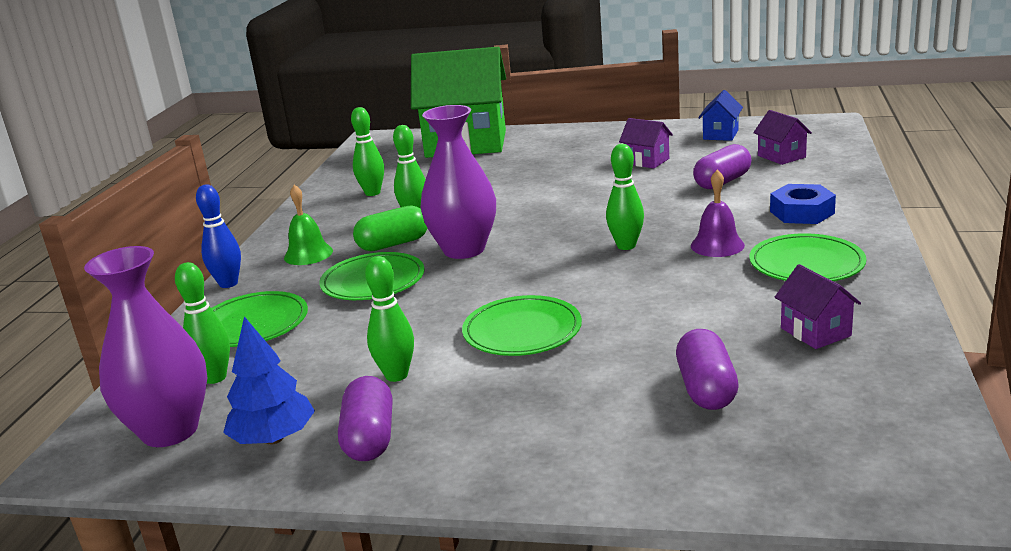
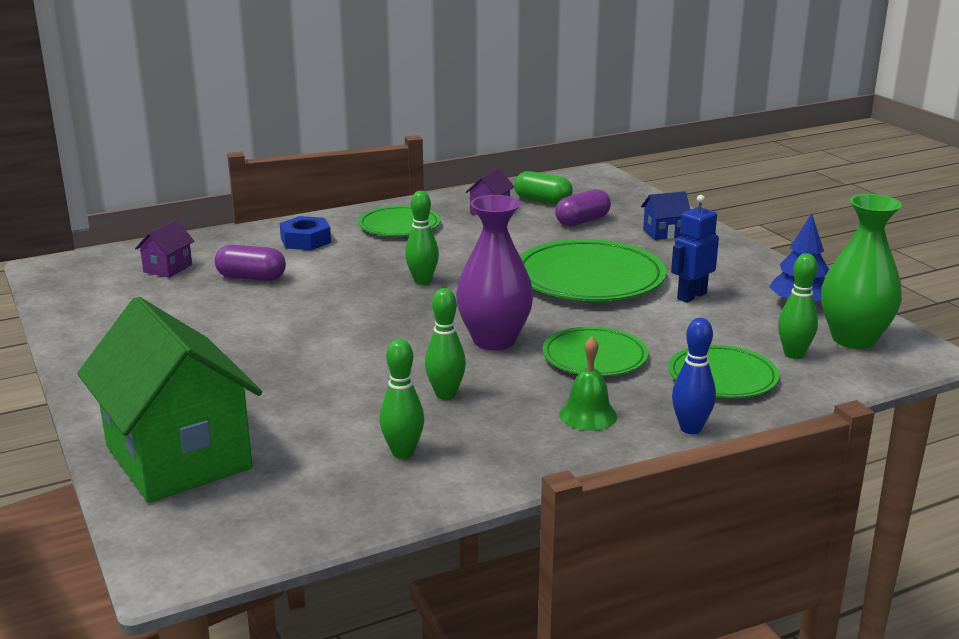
camera: 130 degrees left, 0 degrees up
(170, 430) = (853, 339): purple vase -> green vase
(370, 438) = (751, 280): purple capsule -> none
(393, 244) = (518, 378): green capsule -> green capsule (542, 201)
(396, 375) = (691, 296): green bowling pin -> blue robot
(522, 331) = (589, 278): green plate -> green plate, size x1.65
(646, 161) = (206, 322): purple house -> none
(717, 245) = (392, 254): purple bell -> none
(720, 134) = (101, 306): blue house -> blue house (664, 233)

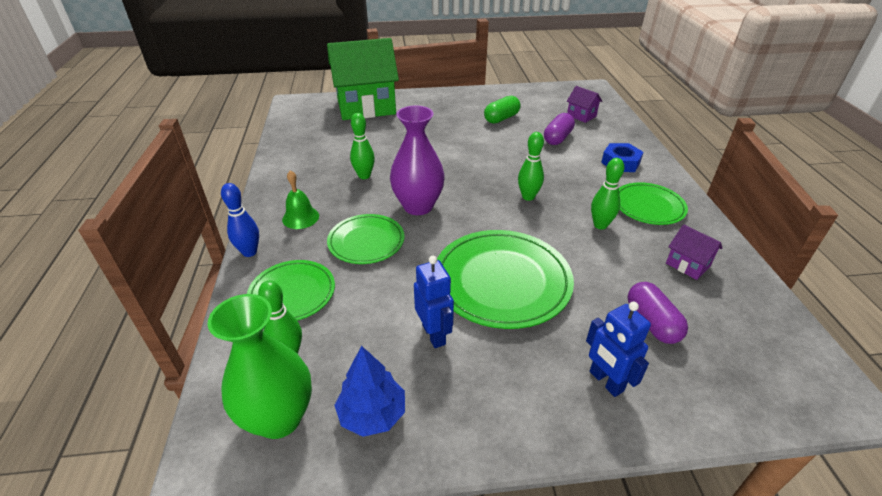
camera: 110 degrees right, 15 degrees up
(403, 453) = (320, 154): green bowling pin -> green bowling pin (600, 225)
(542, 201) = (720, 310): green capsule -> green capsule (501, 118)
(664, 233) = (606, 381): blue house -> blue robot

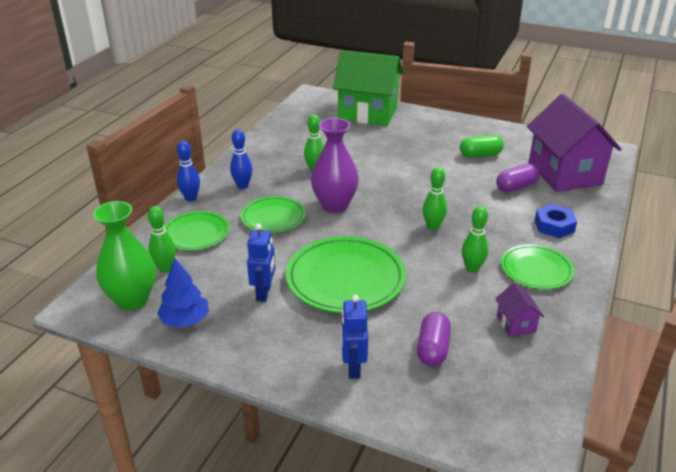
camera: 30 degrees right, 5 degrees down
(300, 217) = (242, 186): green bell -> blue bowling pin
(581, 116) = (564, 174): purple house -> purple house, size x2.42

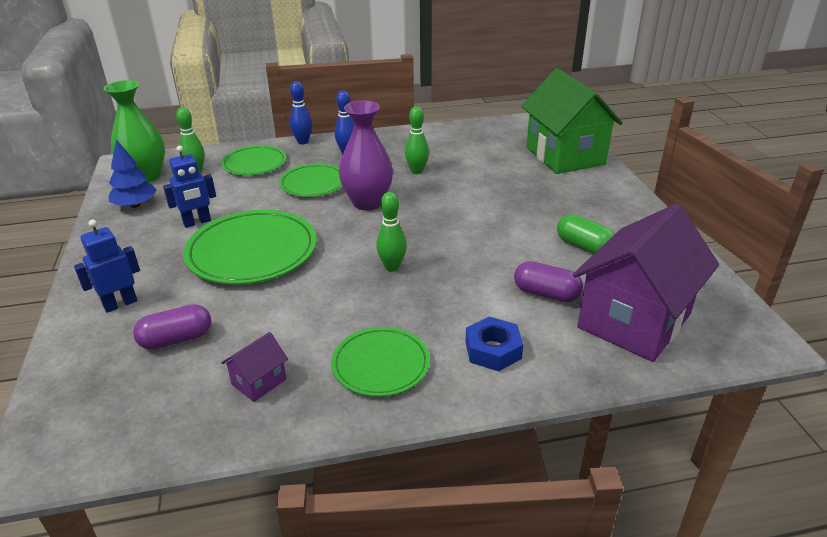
camera: 55 degrees right, 0 degrees up
(472, 268) = (338, 318): green bowling pin -> none

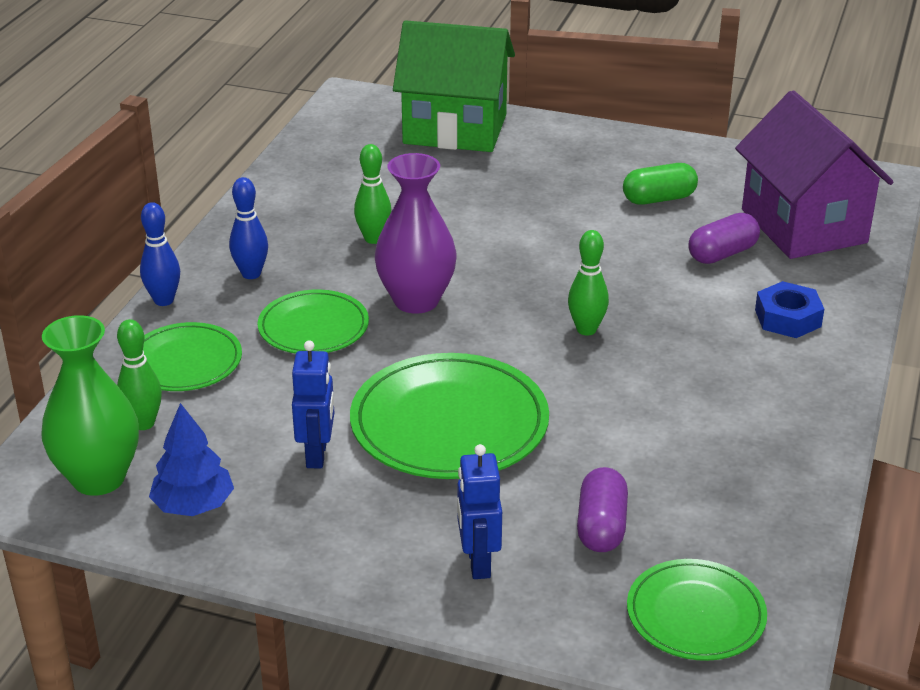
camera: 60 degrees left, 0 degrees up
(259, 382) = (730, 480): purple house -> none
(381, 364) = (760, 392): green plate -> green plate (695, 614)

